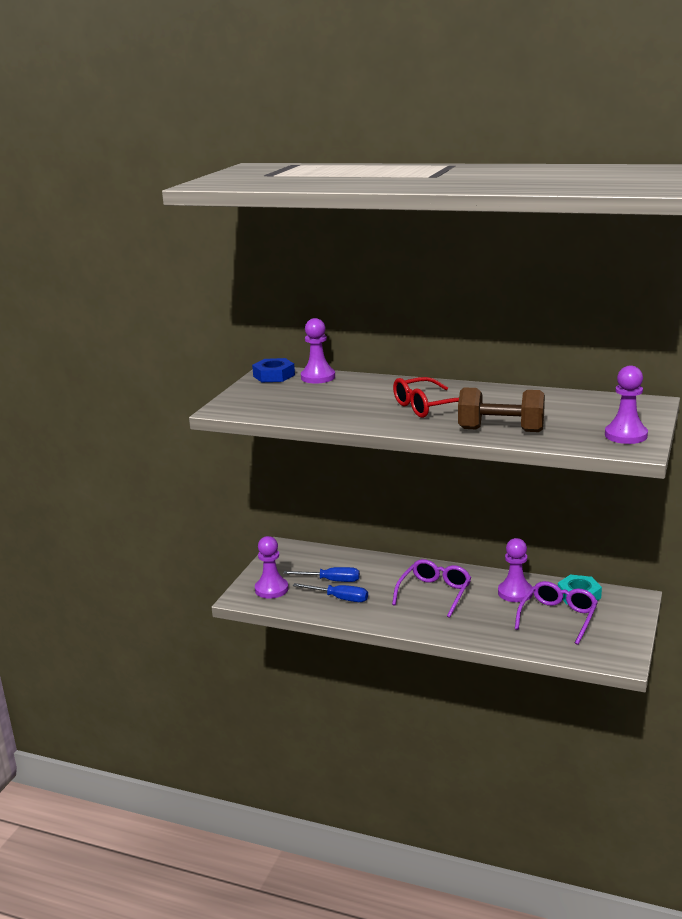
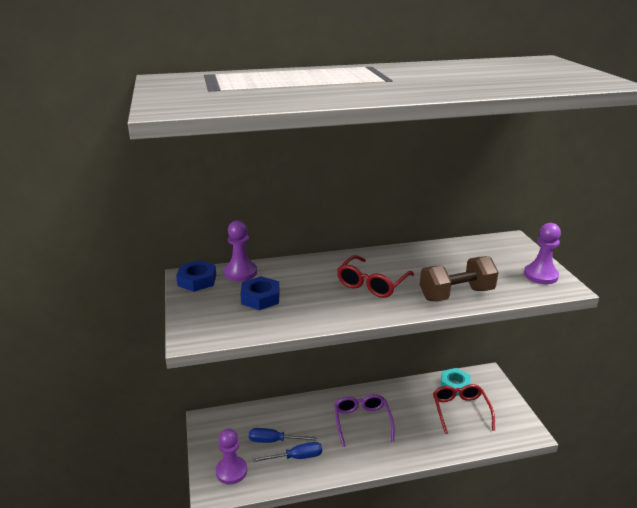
camera: 35 degrees left, 5 degrees up
(310, 396) = (260, 298): none -> blue nut
(331, 581) = (274, 441): blue screwdriver -> blue screwdriver turned 150 degrees counterclockwise
(515, 593) = (414, 399): purple pawn -> none
(558, 617) = (460, 410): purple glasses -> red glasses

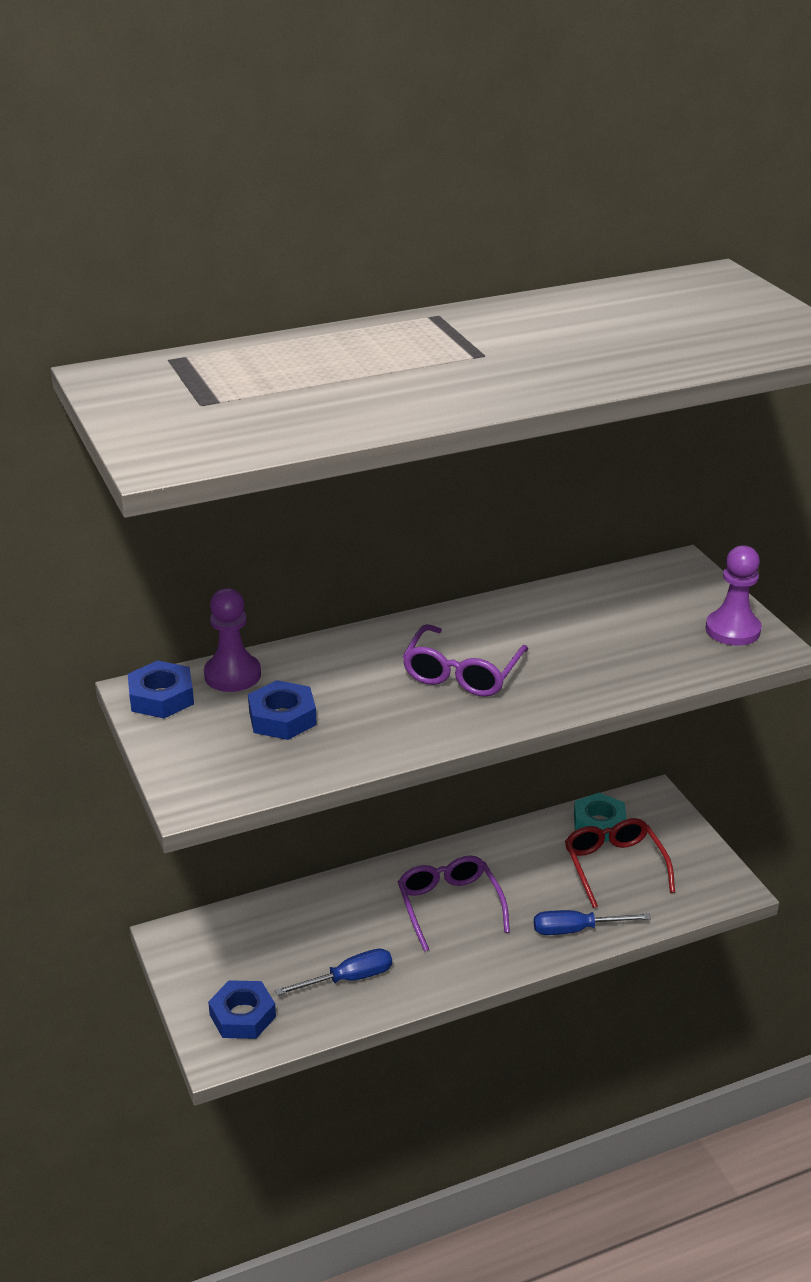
camera: 10 degrees left, 5 degrees up
(231, 471) = (242, 1016): purple pawn -> blue nut
(274, 441) = (303, 957): blue screwdriver -> blue screwdriver (576, 930)
(372, 284) = (462, 673): red glasses -> purple glasses
(456, 294) = (602, 678): brown dumbbell -> none

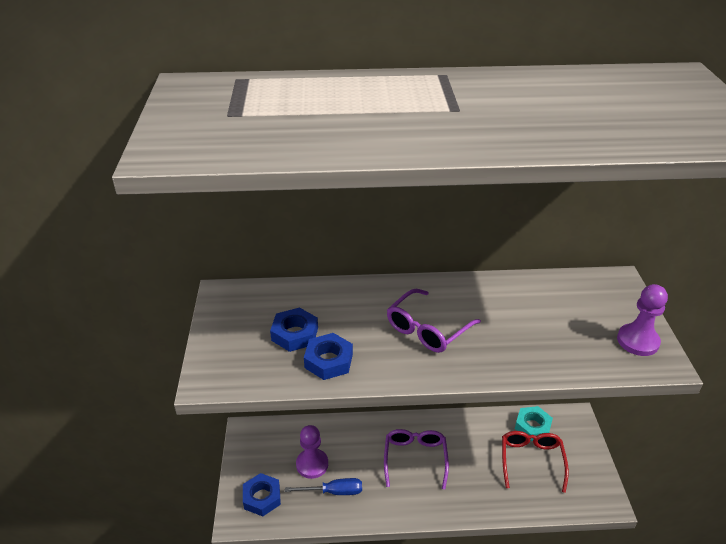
camera: 20 degrees right, 5 degrees up
(161, 697) = (231, 300): blue nut -> blue nut (328, 361)
(232, 675) = (281, 294): purple pawn -> purple pawn (312, 464)
(576, 930) = (489, 500): blue screwdriver -> none

